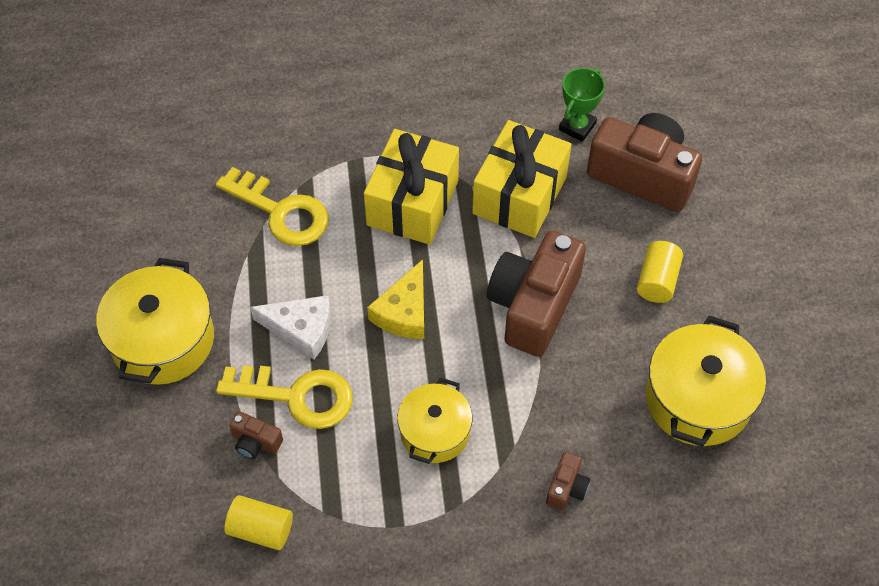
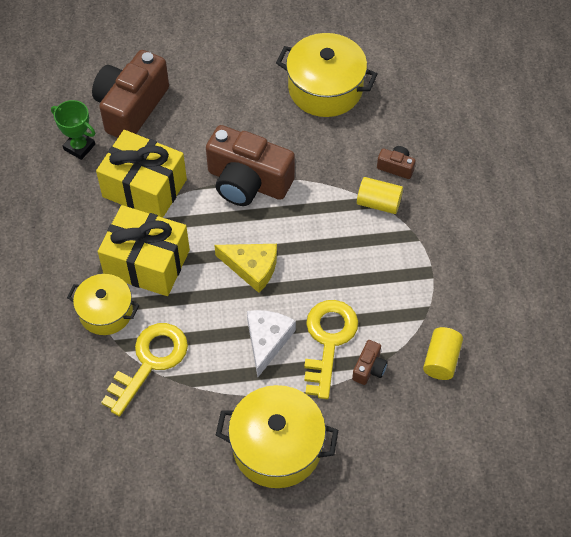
camera: 90 degrees left, 0 degrees up
(435, 432) = (356, 247): yellow pot -> yellow pot (106, 312)
(657, 281) = (228, 105): yellow cylinder -> yellow cylinder (378, 203)

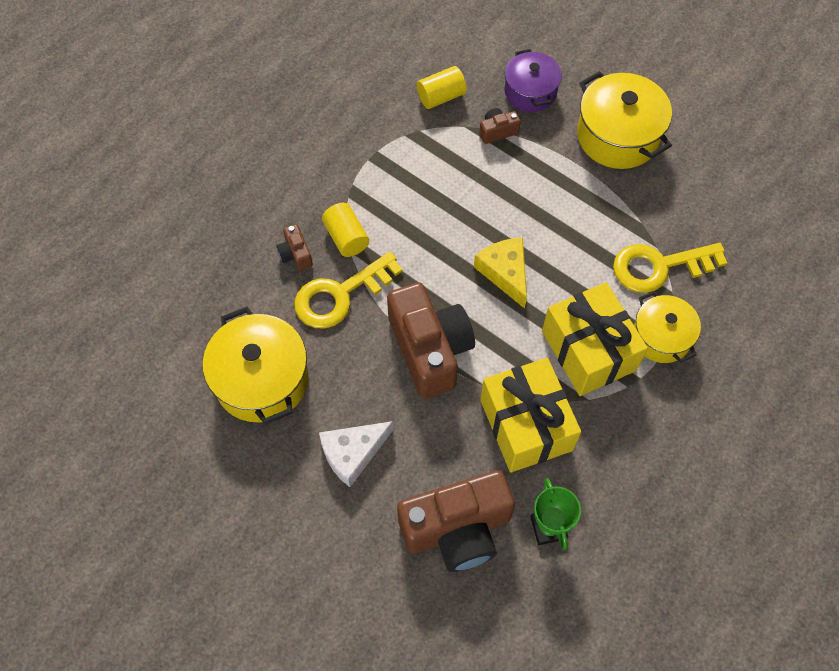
camera: 135 degrees left, 5 degrees up
(267, 340) = (551, 209): white cheese -> white cheese (352, 453)
(328, 340) = (505, 172): yellow key -> yellow key (340, 295)
(382, 426) = (530, 92): none -> purple pot

